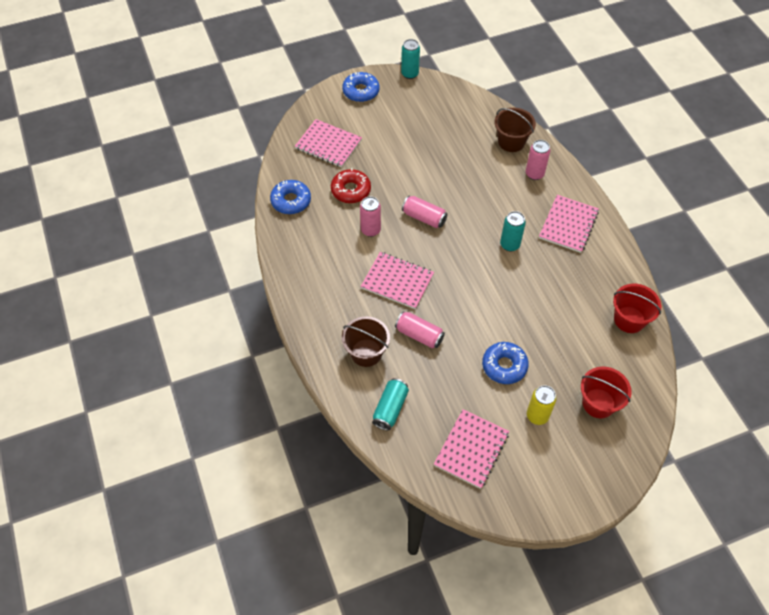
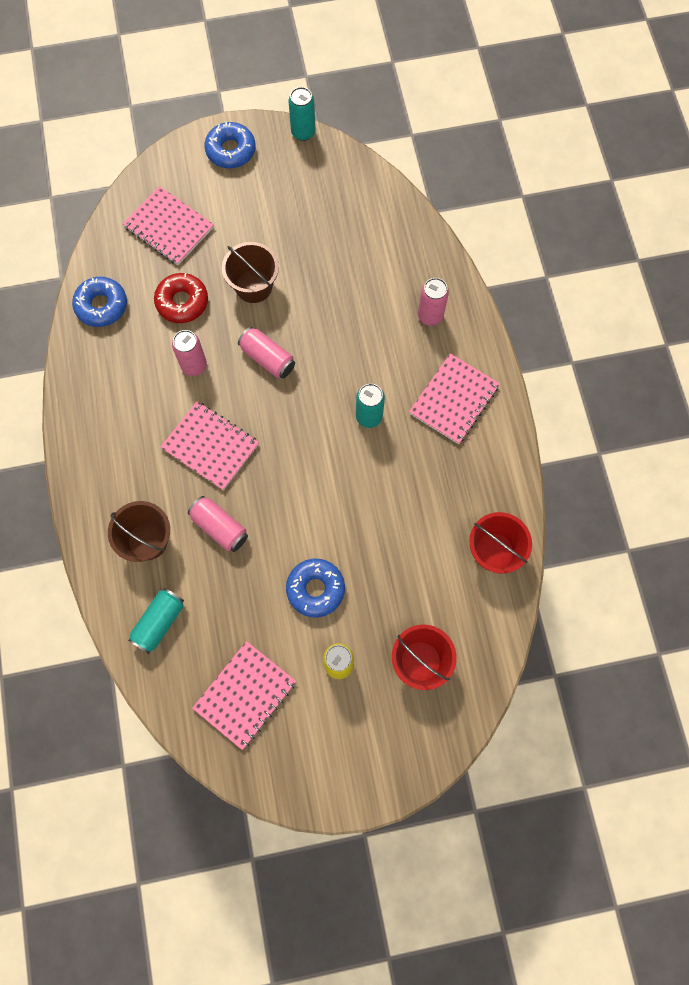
camera: 10 degrees right, 15 degrees up
(511, 142) = (412, 261): brown bucket -> brown bucket (254, 286)

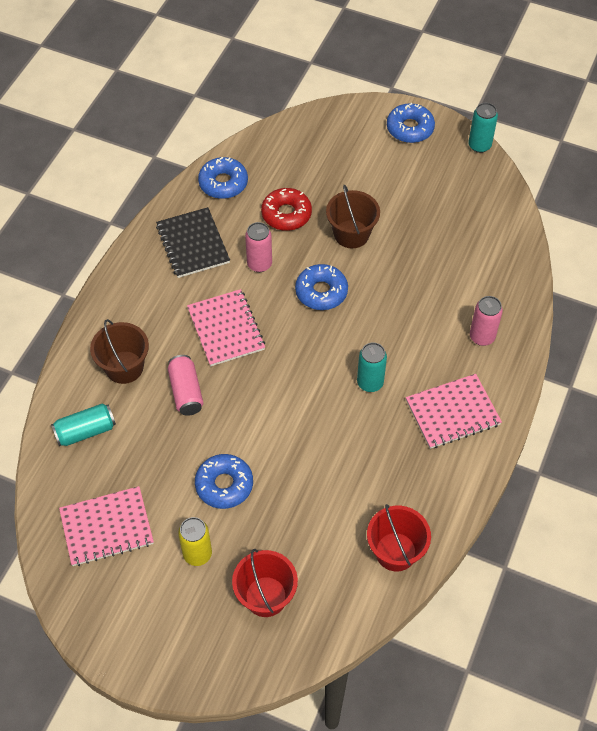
camera: 35 degrees right, 15 degrees down
(119, 383) = (193, 244): none -> black notebook
(169, 227) = (318, 157): pink notebook -> none
(267, 358) = (321, 292): pink can -> blue donut

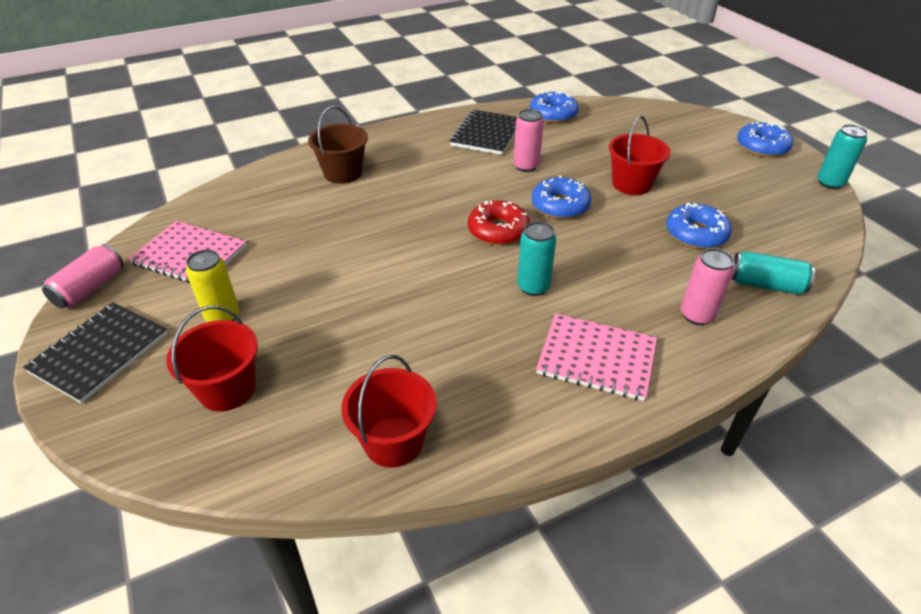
camera: 40 degrees right, 15 degrees down
(85, 431) = (264, 192): turquoise can -> turquoise can (766, 285)
(151, 639) = (99, 353): none -> black notebook
(186, 392) = (366, 209): pink can -> pink can (90, 288)
(224, 485) = (311, 283): blue donut -> blue donut (696, 234)
(226, 329) = (448, 189): pink notebook -> none
(286, 214) = (585, 149): red donut -> red donut (498, 230)
(351, 234) = (631, 184): brown bucket -> red bucket

